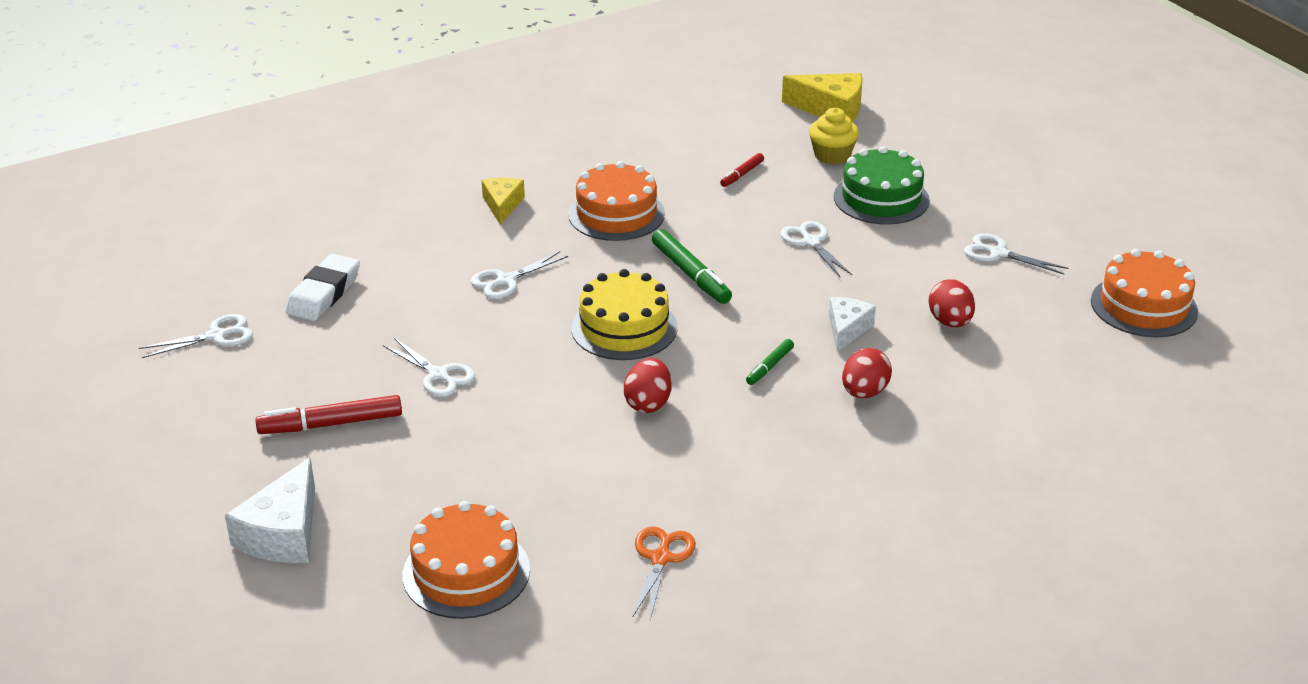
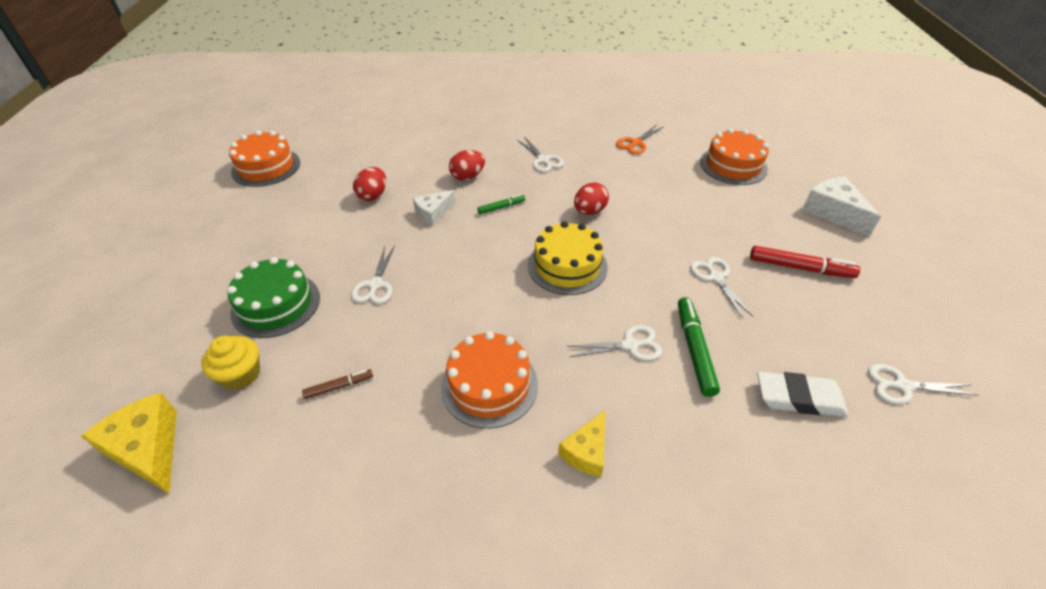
camera: 150 degrees left, 10 degrees up
(283, 533) = (833, 212): white cheese -> white cheese turned 75 degrees counterclockwise
(324, 293) = (799, 398): white eraser -> white eraser turned 45 degrees clockwise
(691, 274) = (486, 291): green marker -> green marker (694, 349)
(742, 174) = (339, 386): red marker -> brown marker
(998, 253) = (279, 226): white scissors -> white scissors (543, 160)

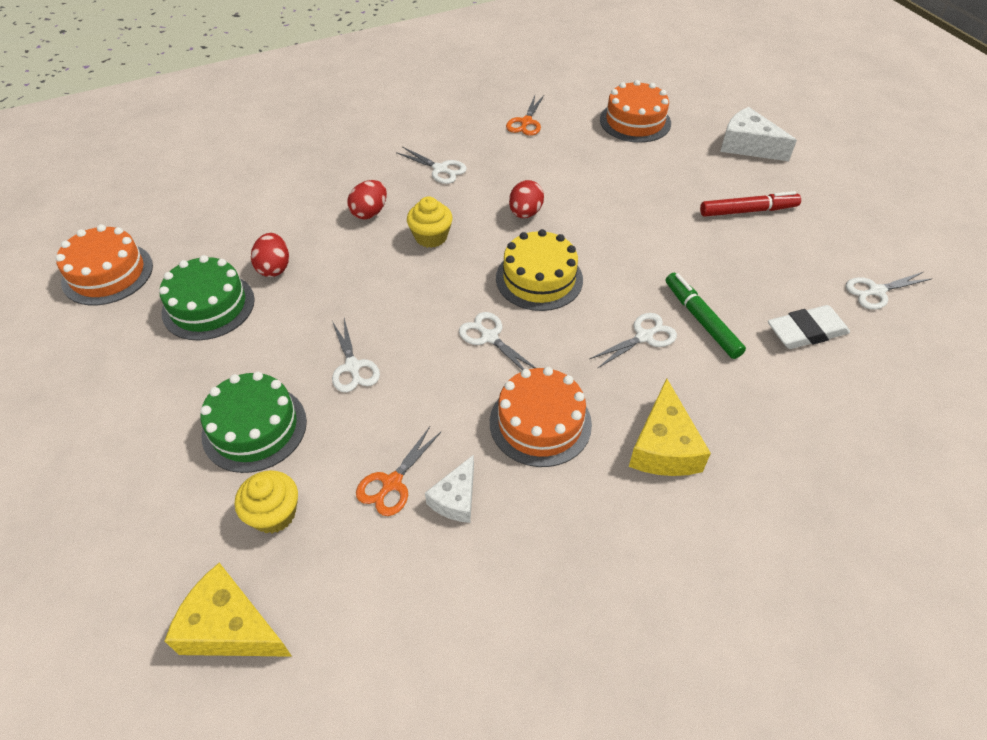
camera: 25 degrees left, 5 degrees up
(311, 208) = (208, 306): none -> green cake
(339, 386) = (392, 483): brown marker -> orange scissors
(433, 213) = (359, 266): white cheese -> white cheese (456, 498)
(501, 207) = (431, 237): green marker -> yellow cupcake
(586, 451) = (664, 446): yellow cheese -> yellow cheese, size x1.56
(715, 277) = (682, 244): white scissors -> white scissors (489, 337)

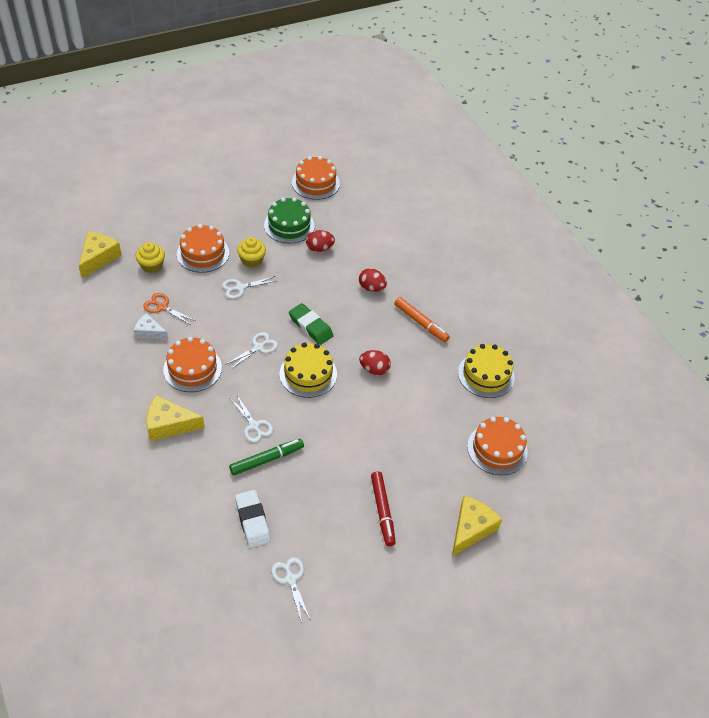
camera: 85 degrees right, 0 degrees up
(254, 428) = (203, 253): green cake -> orange cake
(431, 237) = (348, 319): yellow cupcake -> yellow cupcake (252, 260)
(440, 169) = (421, 323): white scissors -> orange marker
(445, 277) = (310, 326): none -> green eraser
(526, 122) = (486, 375): orange scissors -> yellow cake
(748, 146) = (471, 529): white cheese -> yellow cheese

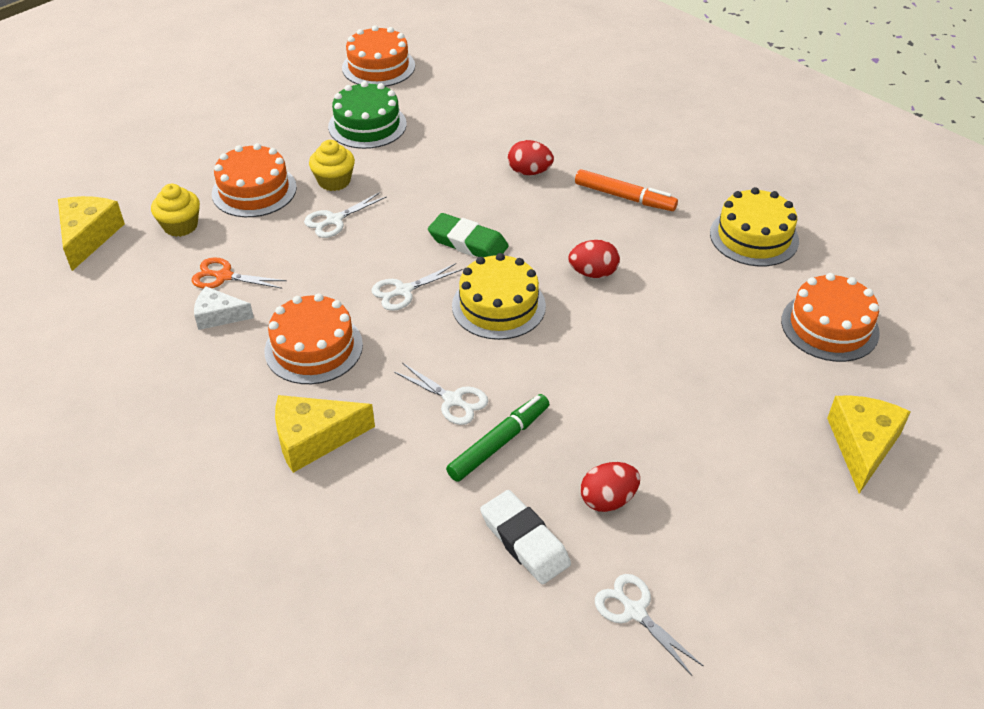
camera: 15 degrees left, 5 degrees down
(258, 347) = (403, 291): white scissors -> white scissors turned 150 degrees counterclockwise
(319, 248) = (427, 142): red egg -> red egg (608, 500)
(382, 511) = (718, 461): red marker -> none

